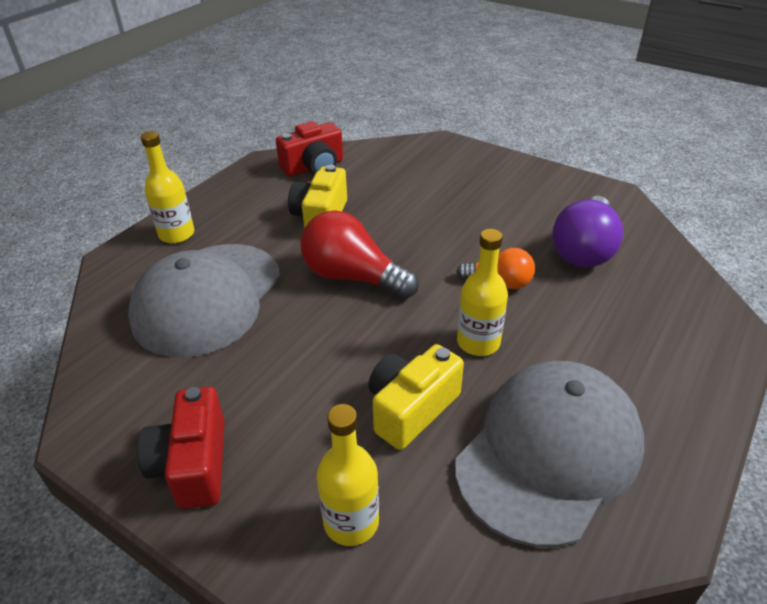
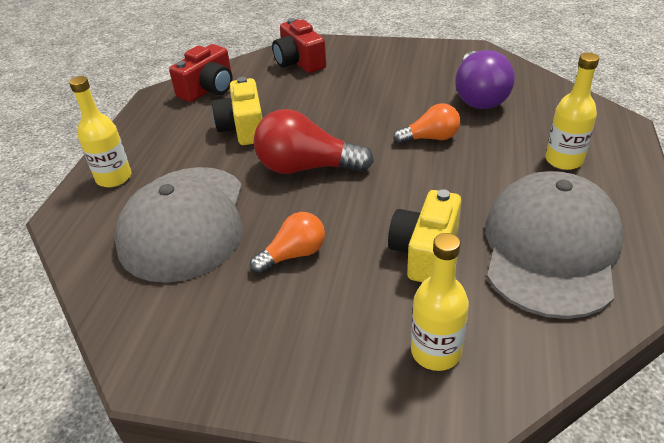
camera: 20 degrees left, 0 degrees up
(193, 464) = (268, 358): red camera -> red camera (299, 62)
(283, 365) = (293, 254): none -> orange light bulb
(478, 342) = (444, 187): yellow bottle -> yellow bottle (563, 160)

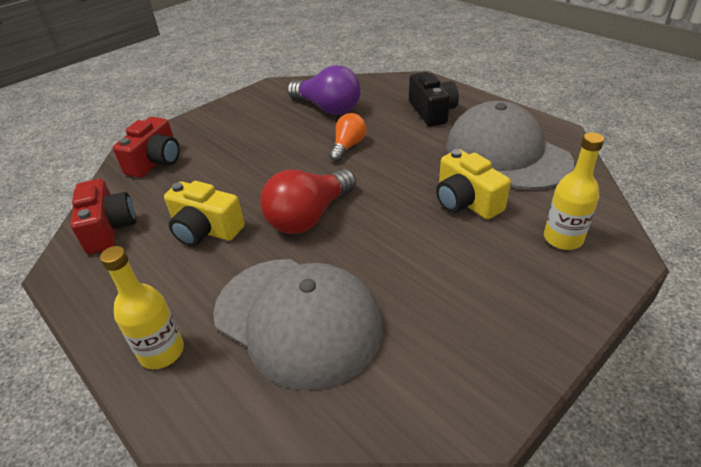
camera: 55 degrees left, 0 degrees up
(293, 254) = (409, 266): orange light bulb -> none
(299, 62) = (156, 161): red camera -> red camera turned 75 degrees counterclockwise
(563, 160) = (432, 112): yellow bottle -> black camera

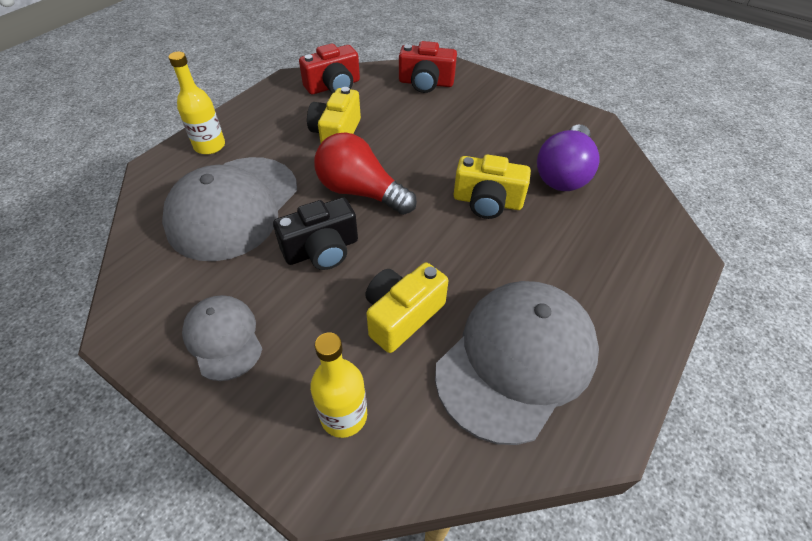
camera: 75 degrees right, 10 degrees up
(348, 146) = (487, 202): orange light bulb -> yellow camera
(432, 112) = (597, 272): black camera -> black camera (322, 250)
(489, 319) = (223, 338): none -> grey cap

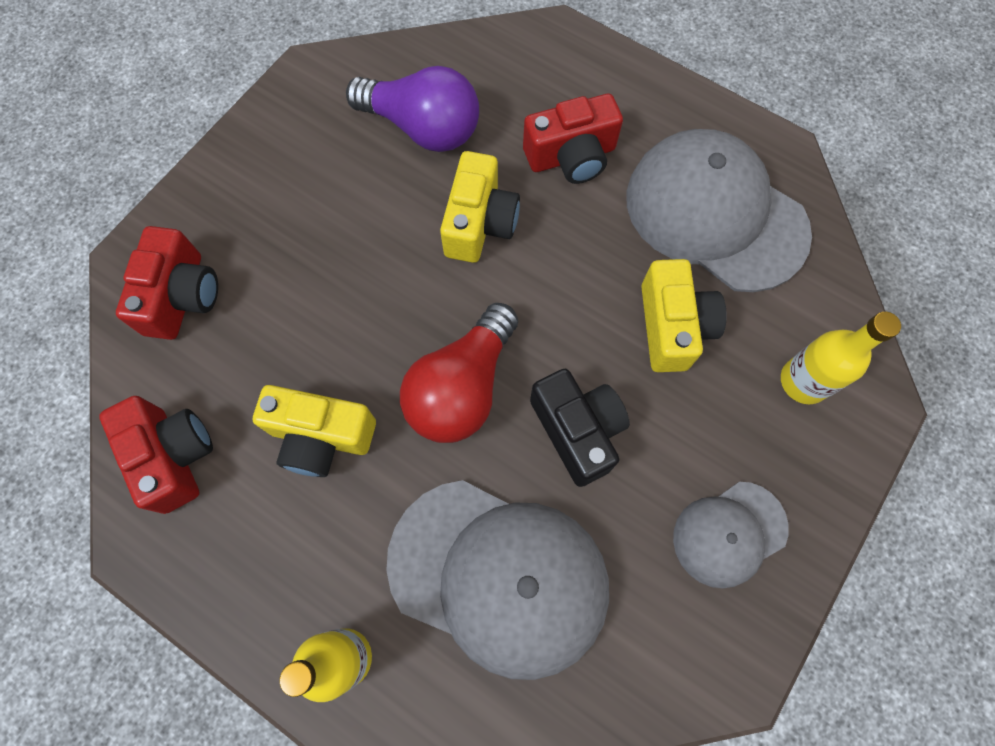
camera: 90 degrees left, 20 degrees up
(402, 315) = (672, 326): yellow camera -> yellow camera turned 135 degrees counterclockwise
(558, 257) = (571, 156): none -> red camera

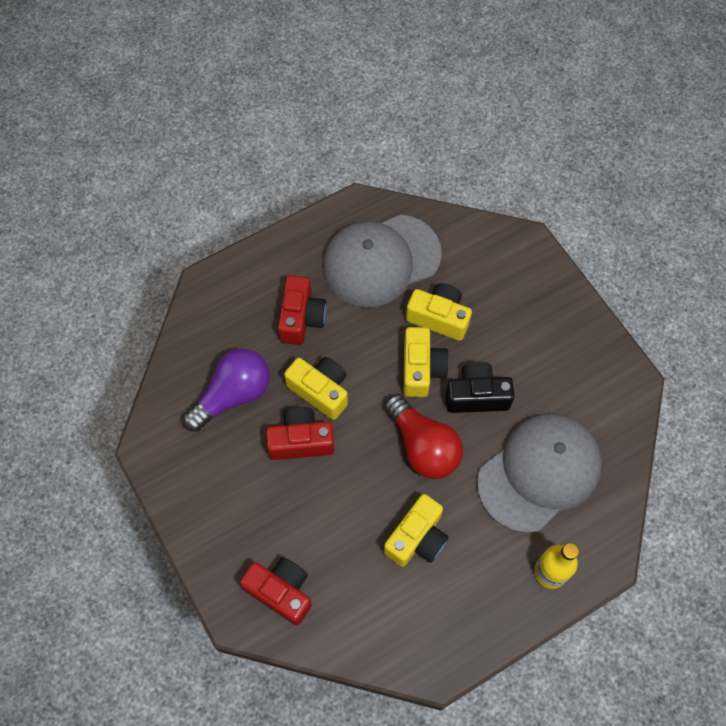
camera: 65 degrees left, 5 degrees down
(174, 456) = (390, 631): red camera -> red camera (301, 441)
(579, 336) = (421, 369): none -> yellow camera
(729, 534) = (565, 348): grey cap -> none
(803, 381) = (500, 270): yellow bottle -> none

